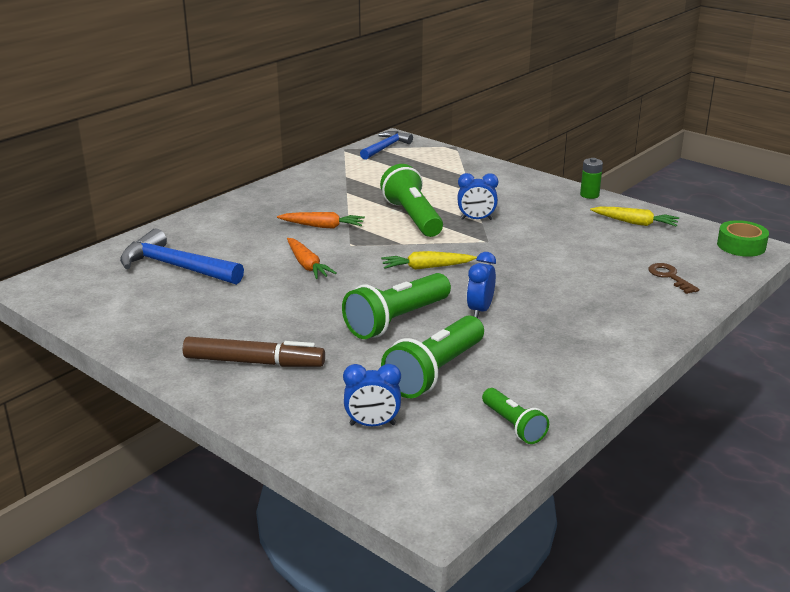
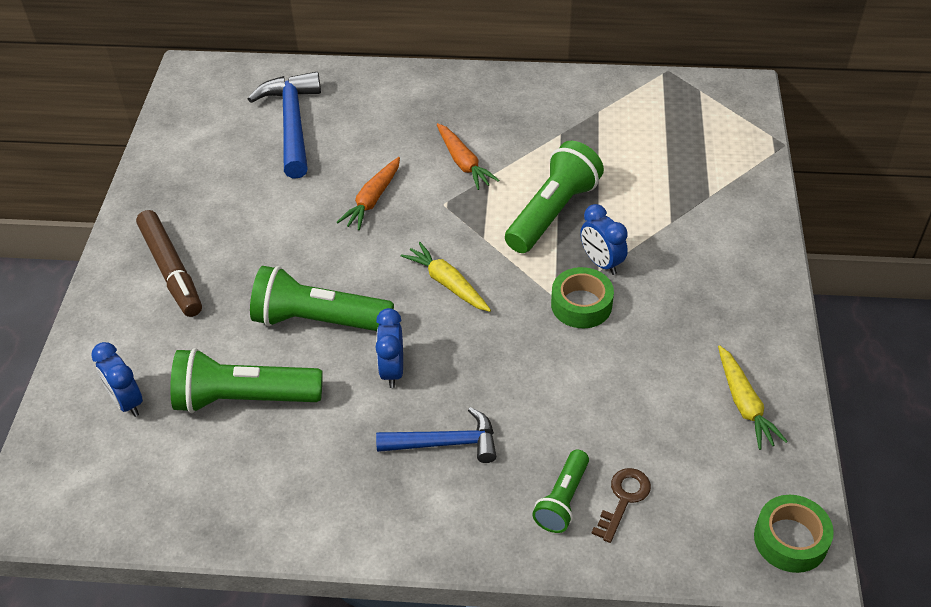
camera: 55 degrees right, 20 degrees up
(385, 148) = (709, 97): blue hammer -> blue hammer (445, 443)
(480, 310) = (392, 370): blue clock -> blue clock turned 75 degrees counterclockwise
(503, 236) = (581, 305): none -> green tape
(513, 426) = (191, 503): green flashlight -> green flashlight (562, 500)
(589, 195) = (780, 326): green battery -> none

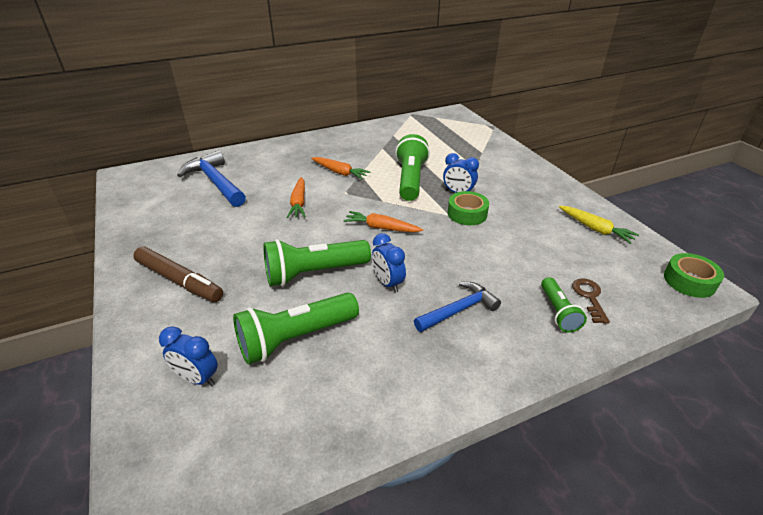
camera: 30 degrees left, 10 degrees down
(447, 283) = (381, 228): yellow carrot -> orange carrot

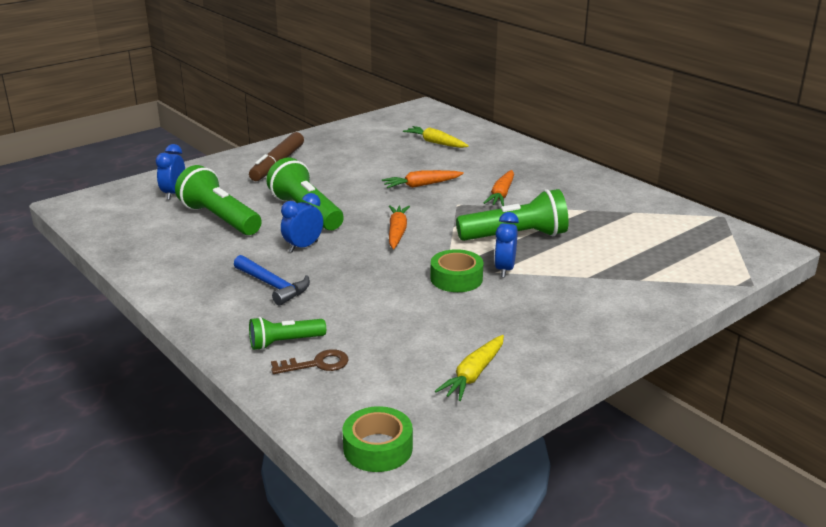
camera: 75 degrees right, 10 degrees down
(215, 182) = (435, 143): blue hammer -> yellow carrot

